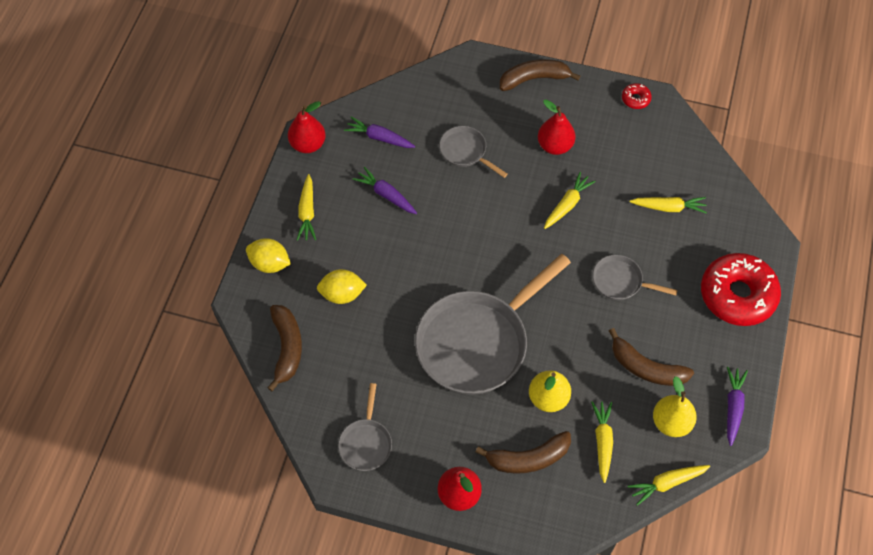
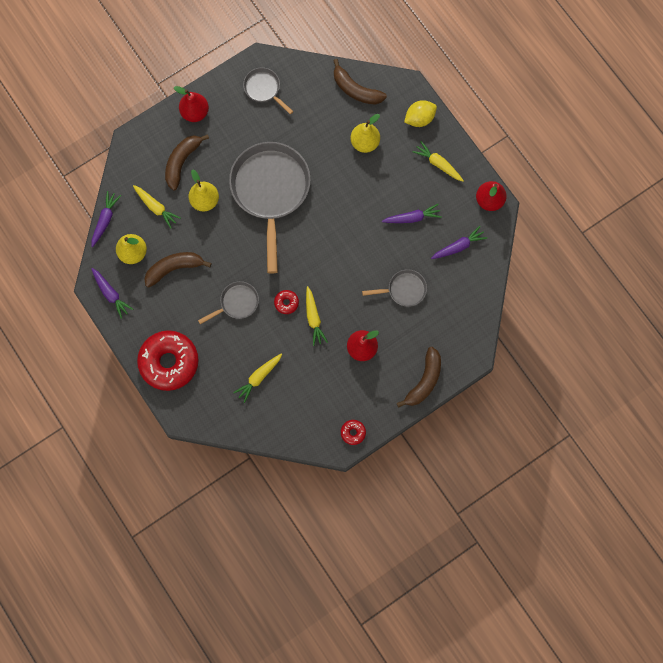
camera: 130 degrees right, 15 degrees up
(342, 294) = (365, 143): yellow lemon -> yellow pear
(576, 238) = (286, 303): none -> red donut
(667, 483) = (105, 220): yellow carrot -> purple carrot

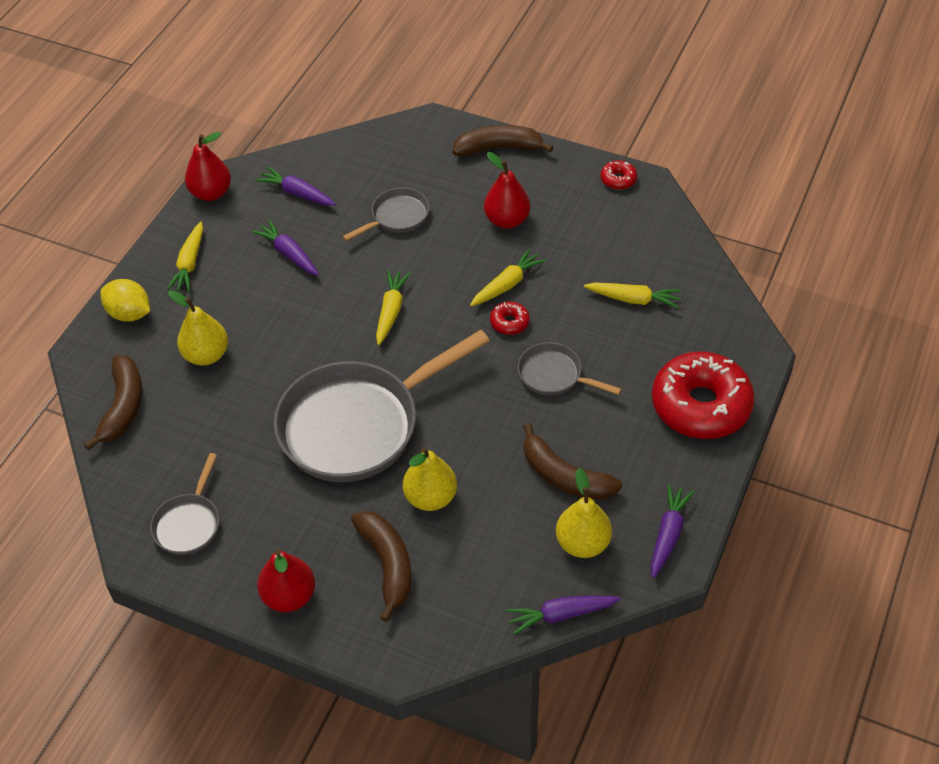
camera: 120 degrees left, 25 degrees down
(156, 207) = (488, 556): yellow carrot -> yellow carrot (391, 311)
(182, 162) = (388, 565): brown banana -> brown banana turned 105 degrees counterclockwise
(403, 290) = (396, 217): grey pan -> grey pan turned 90 degrees clockwise

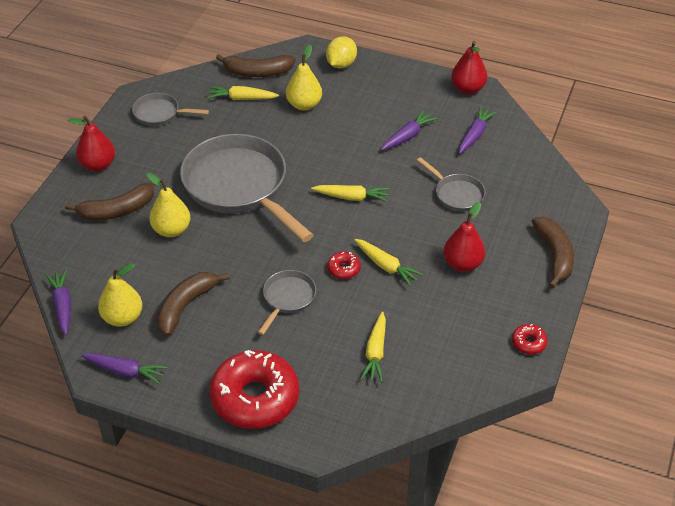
camera: 85 degrees right, 5 degrees down
(190, 263) = (392, 86): yellow carrot -> yellow carrot (242, 98)

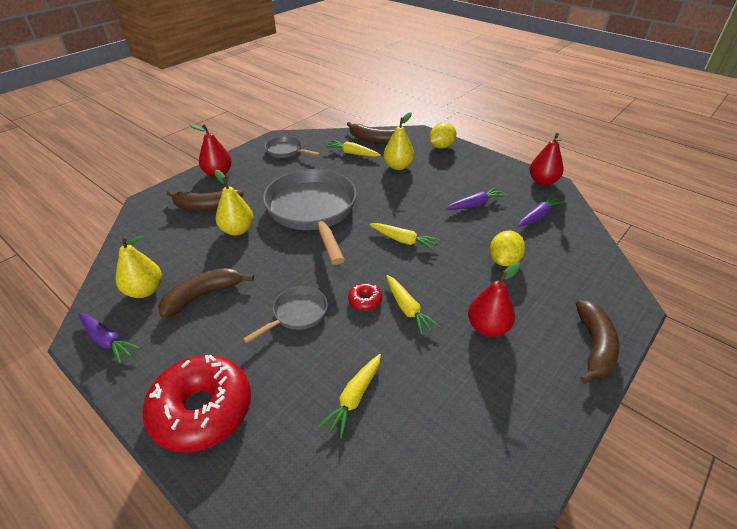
camera: 20 degrees right, 5 degrees down
(62, 306) = (107, 267): purple carrot -> none
(456, 194) = (504, 260): grey pan -> yellow lemon
(529, 343) = (538, 443): red donut -> none

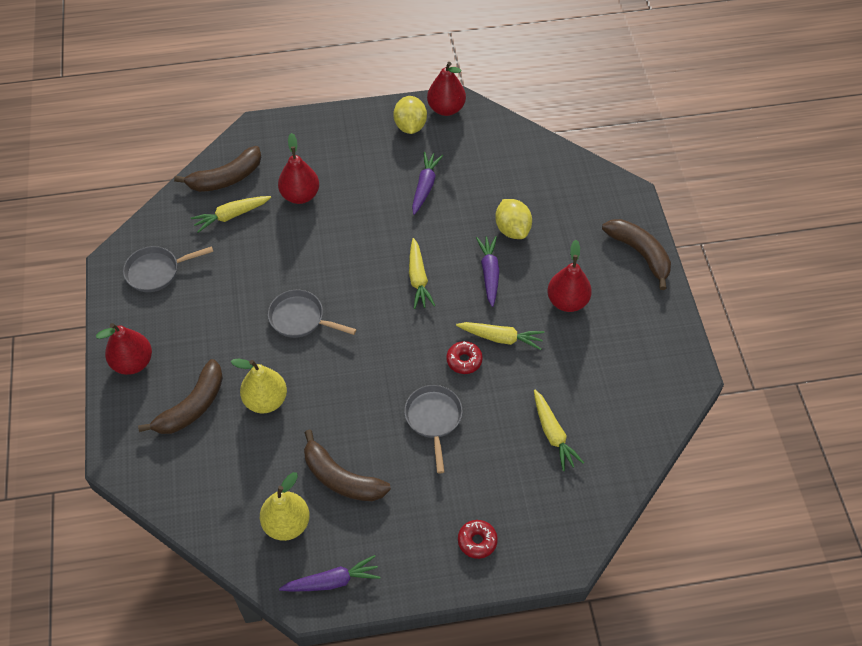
camera: 50 degrees left, 15 degrees up
(202, 410) = (477, 541): red donut -> red donut, size x0.41
(203, 295) = (341, 478): brown banana -> brown banana turned 60 degrees counterclockwise
(313, 211) = (300, 319): grey pan -> grey pan, size x0.46
(398, 166) = (300, 195): yellow pear -> red pear
(403, 240) = (418, 279): yellow carrot -> yellow carrot turned 105 degrees clockwise
(441, 146) = (305, 132): yellow lemon -> yellow lemon (410, 126)
(538, 216) = (486, 157): purple carrot -> purple carrot (489, 273)

